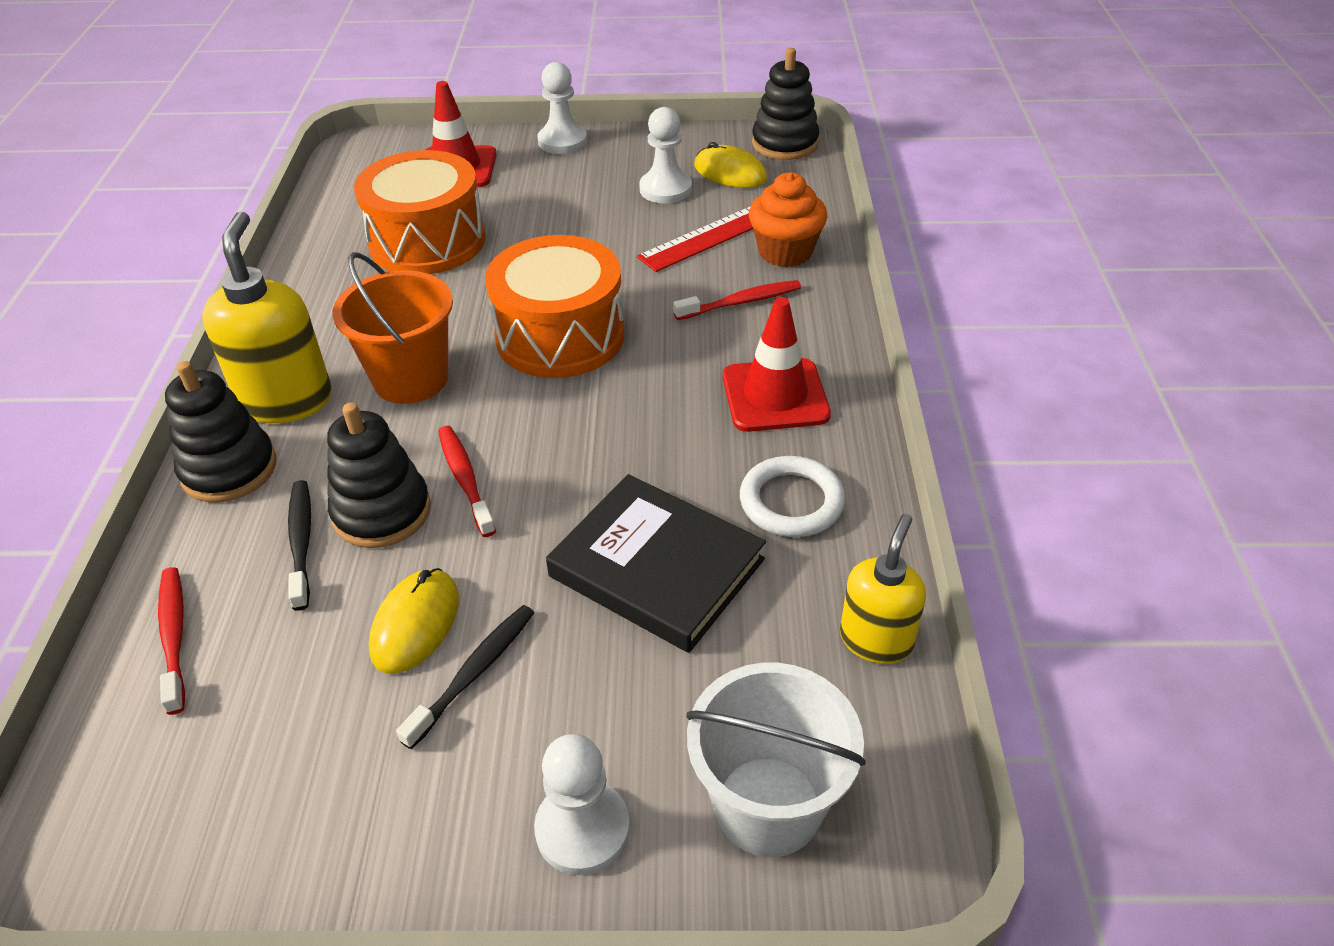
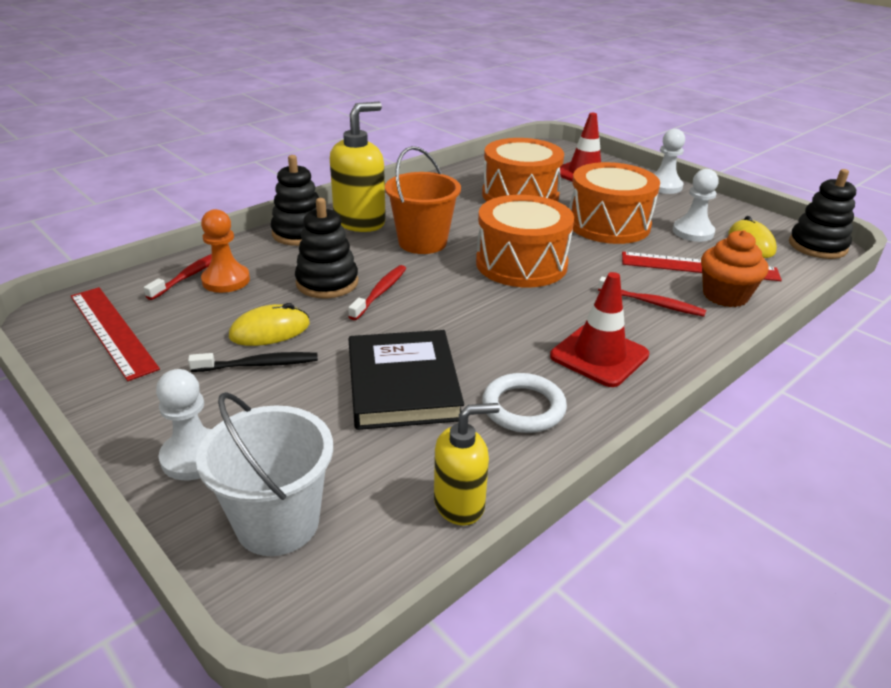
camera: 45 degrees right, 10 degrees down
(202, 794) = (112, 331): none -> red ruler
(241, 606) = (226, 280): none -> orange pawn
(301, 543) = (281, 274): black toothbrush -> none
(575, 227) = (608, 224): none -> orange drum

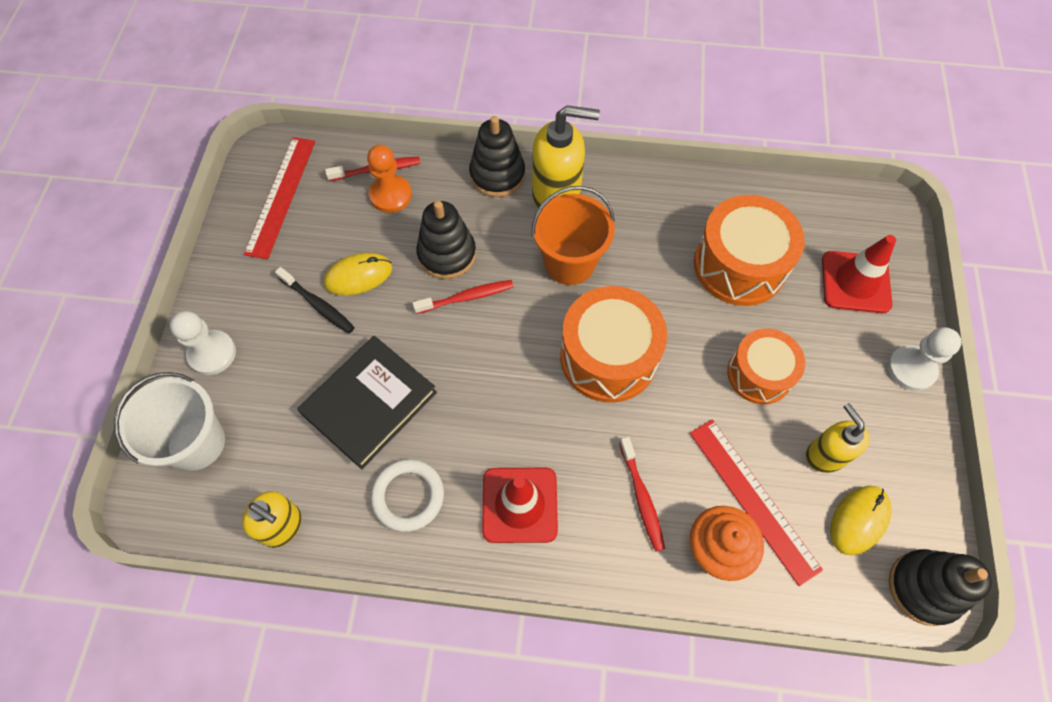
camera: 50 degrees right, 30 degrees up
(270, 330) = (358, 276): yellow mouse -> yellow mouse turned 45 degrees counterclockwise
(608, 224) = (759, 374): orange drum -> orange drum, size x0.65
(693, 232) = (825, 455): white pawn -> yellow soap dispenser

